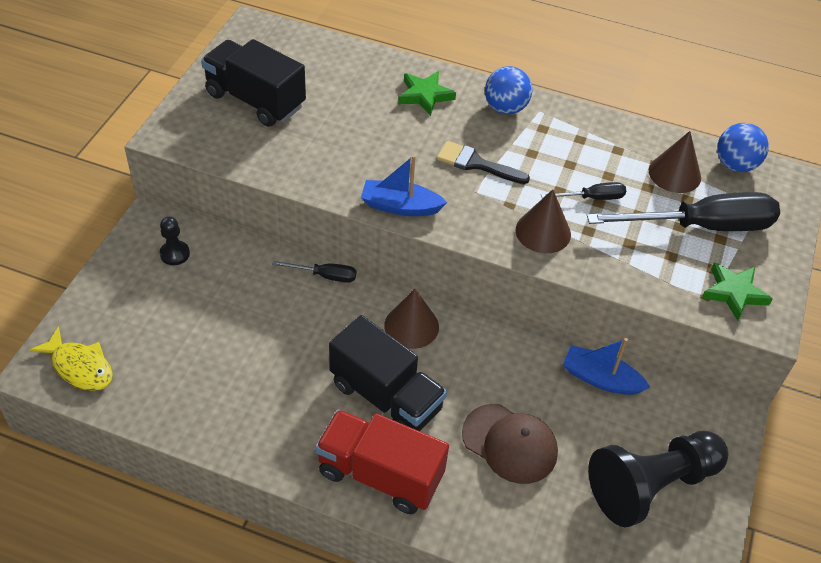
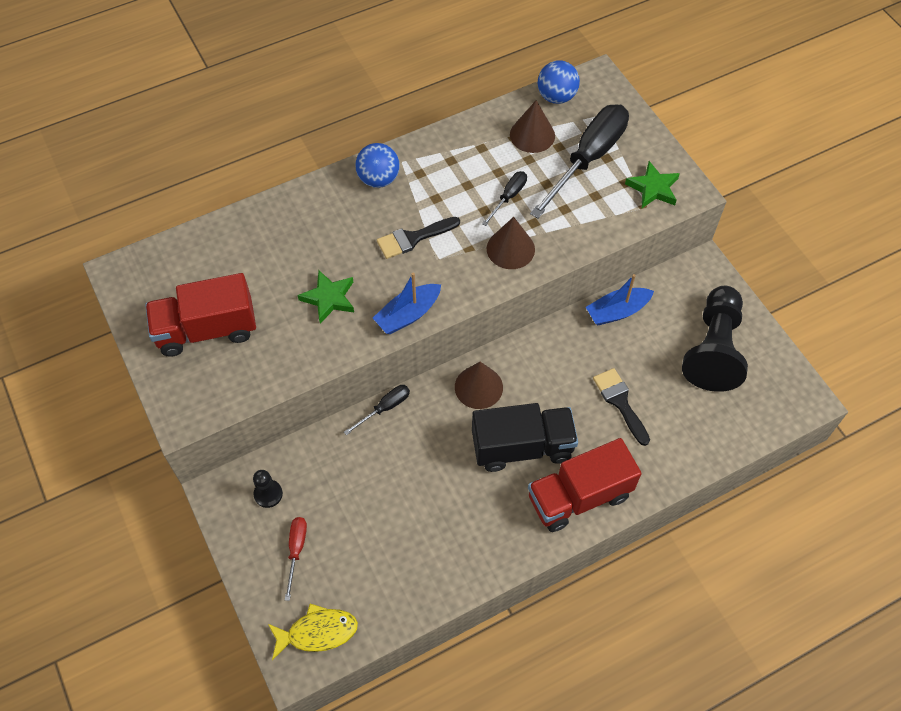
camera: 45 degrees left, 10 degrees up
(141, 304) = (296, 550): none -> red screwdriver
(255, 100) = (207, 330): black truck -> red truck
(425, 95) = (316, 217): green star -> green star (329, 298)
(510, 443) = (620, 402): brown cap -> black brush

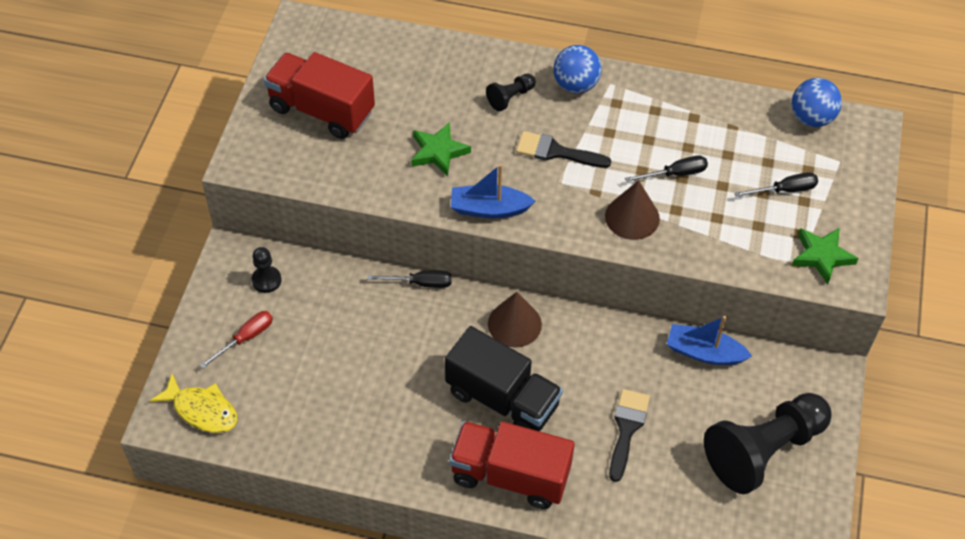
camera: 40 degrees right, 5 degrees down
(341, 220) = (510, 97): none -> black pawn
(532, 135) = (752, 136): brown cone -> none
(588, 159) = (784, 190): black screwdriver -> black screwdriver, size x0.46

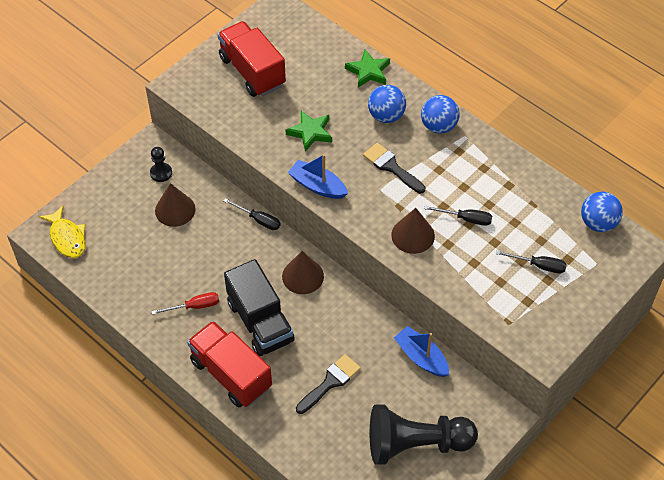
camera: 30 degrees right, 0 degrees up
(246, 338) = (123, 204): red screwdriver -> red screwdriver (194, 306)
(313, 316) = (175, 210): none -> brown cone
(510, 97) = (386, 116): black pawn -> blue ball
(822, 256) = (532, 324): green star -> green star (368, 71)

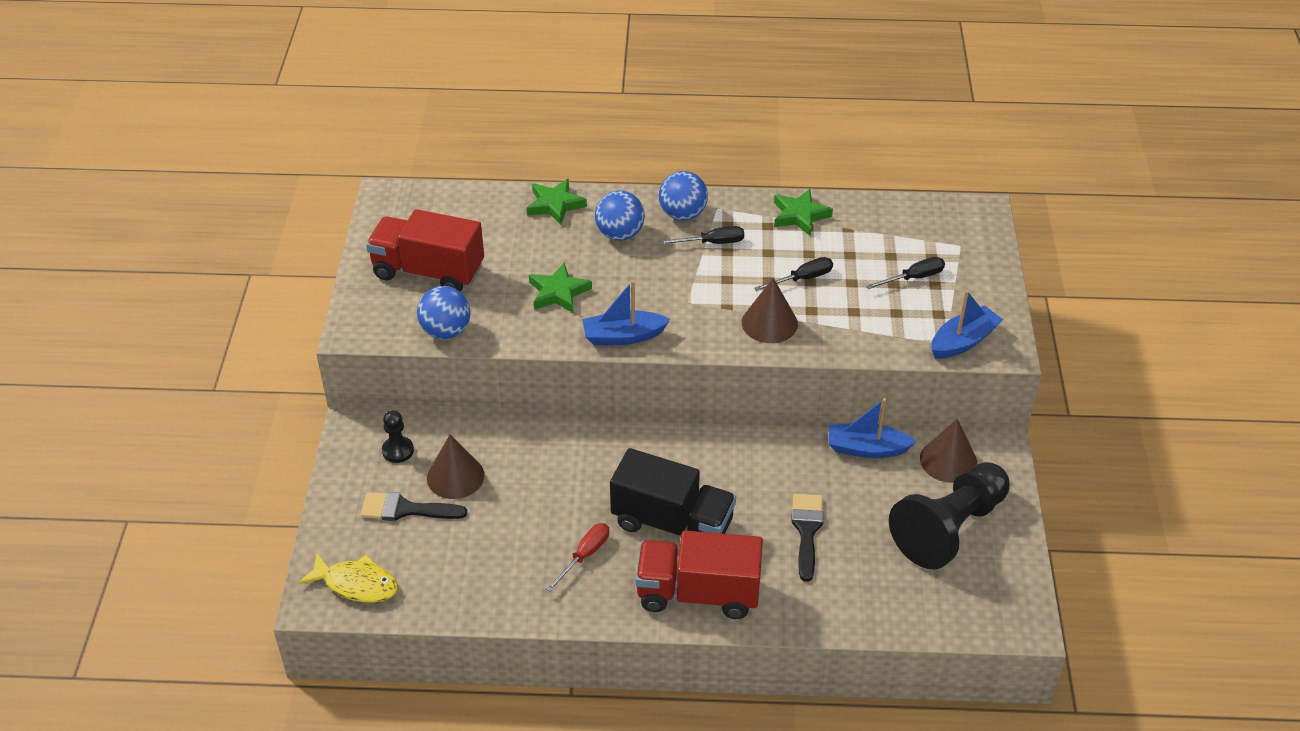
camera: 40 degrees left, 10 degrees down
(258, 220) = (561, 429): black screwdriver -> black screwdriver (712, 243)
(303, 276) = (668, 452): brown cone -> brown cone (948, 460)
(391, 167) = (678, 276): black brush -> black brush (405, 509)
(512, 174) = (799, 215): none -> green star
(522, 331) = (963, 341): none -> blue boat
(598, 223) = (922, 212): blue ball -> blue ball (446, 331)

